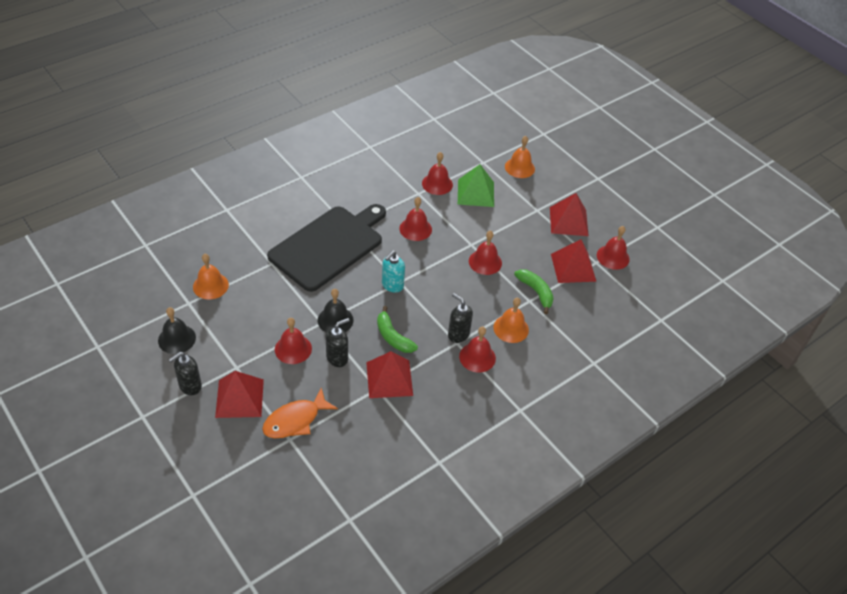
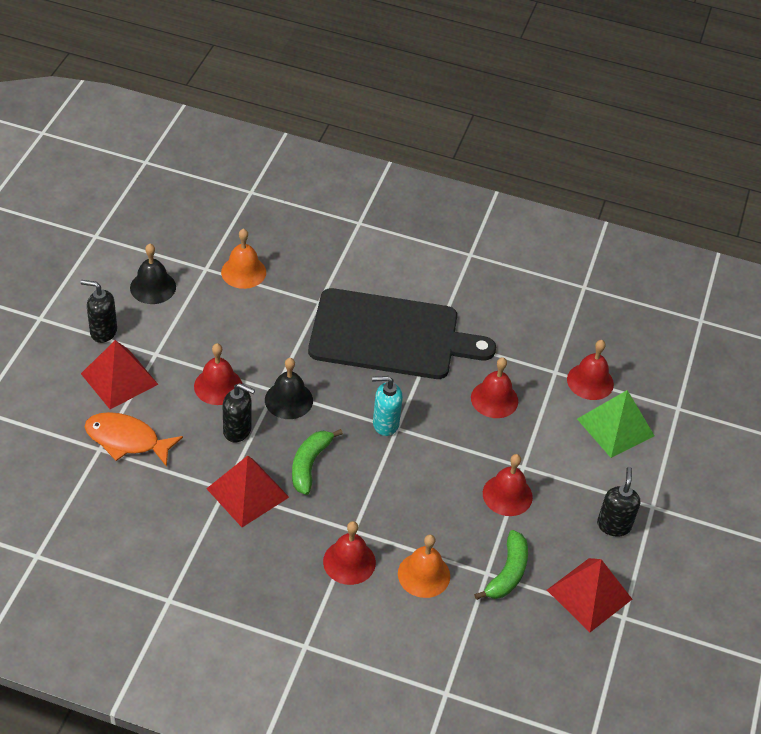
camera: 55 degrees right, 0 degrees up
(458, 334) = (367, 525): black soap dispenser -> black soap dispenser (613, 525)
(519, 167) = (710, 450): orange bell -> none
(568, 221) = (668, 551): red pyramid -> none
(613, 257) = (652, 632): red bell -> none

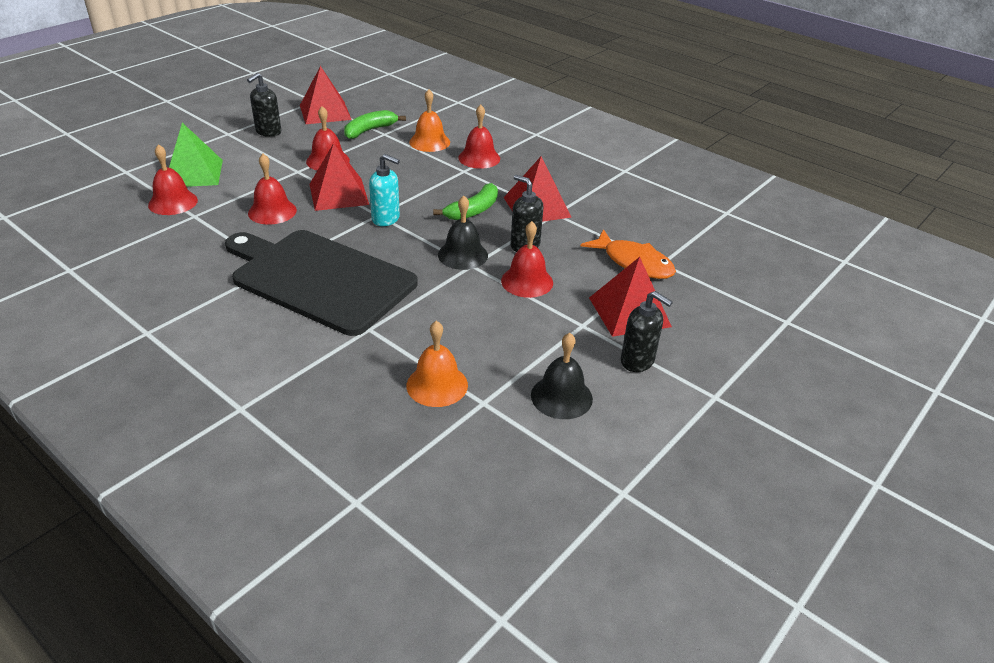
camera: 155 degrees left, 10 degrees down
(454, 444) = (338, 194): none -> red pyramid

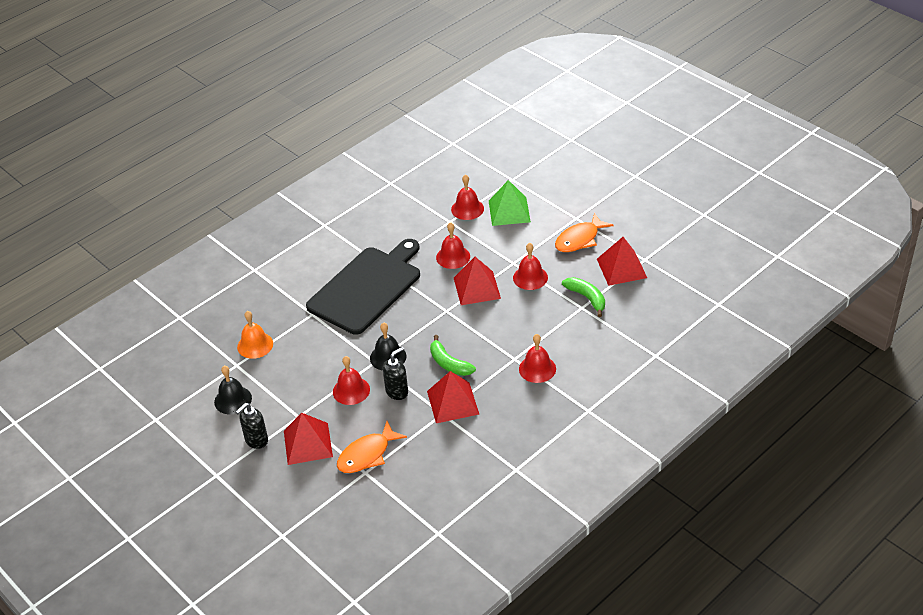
camera: 100 degrees right, 5 degrees up
(268, 132) = (579, 239): black soap dispenser -> orange fish
(386, 219) = (439, 315): turquoise soap dispenser -> none
(429, 142) = (567, 336): orange bell -> none

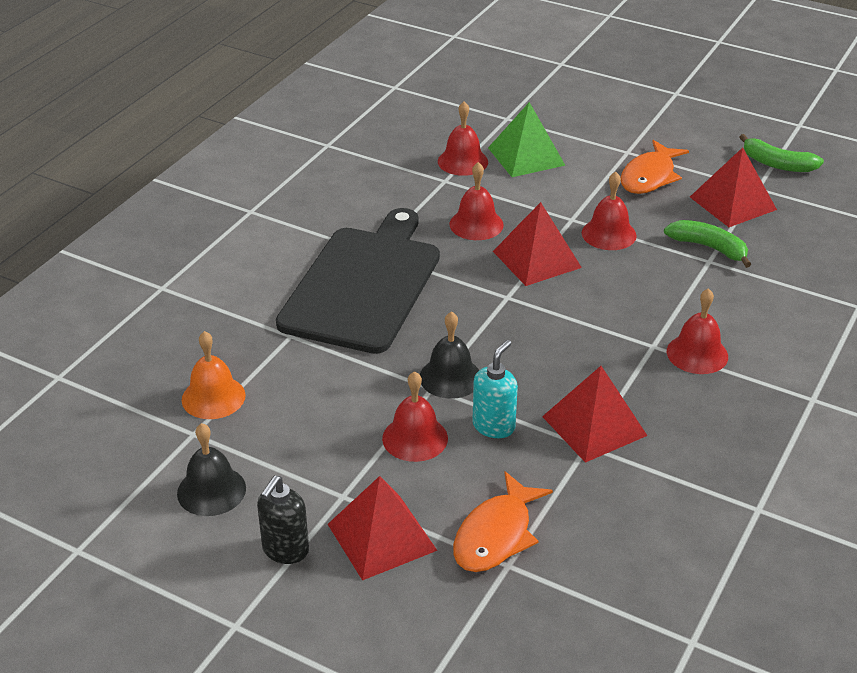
camera: 20 degrees left, 5 degrees down
(397, 392) = (494, 426): black soap dispenser -> turquoise soap dispenser
(449, 363) = (555, 370): green banana -> green banana (777, 164)

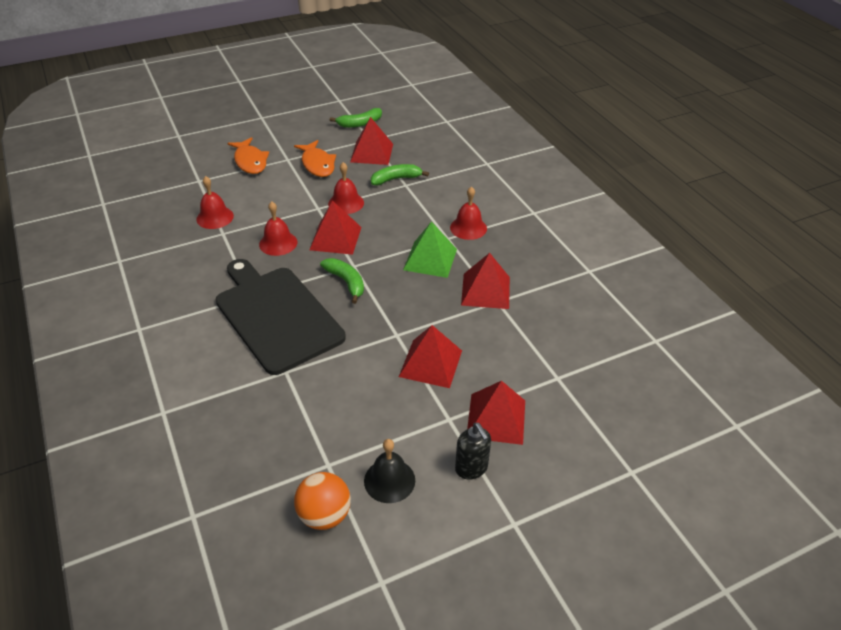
camera: 55 degrees left, 5 degrees up
(127, 465) = (324, 515): none -> orange ball
(213, 397) = (304, 438): orange bell -> none
(415, 438) = (430, 363): red bell -> red pyramid
(450, 377) = (395, 323): black bell -> none
(473, 306) = (346, 282): none -> green banana
(494, 426) = (451, 327): turquoise soap dispenser -> none
(496, 535) = (532, 370): orange fish -> orange fish (250, 161)
(526, 156) = (243, 193): green pyramid -> green pyramid (430, 259)

